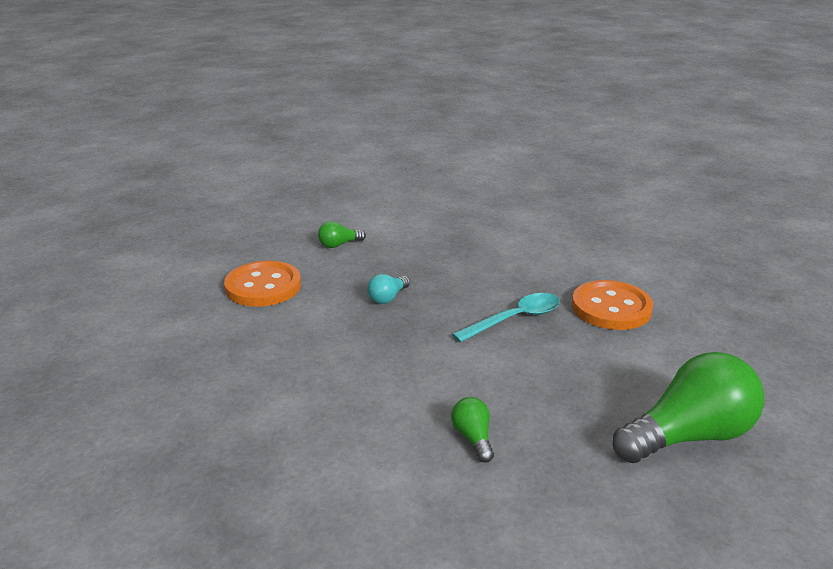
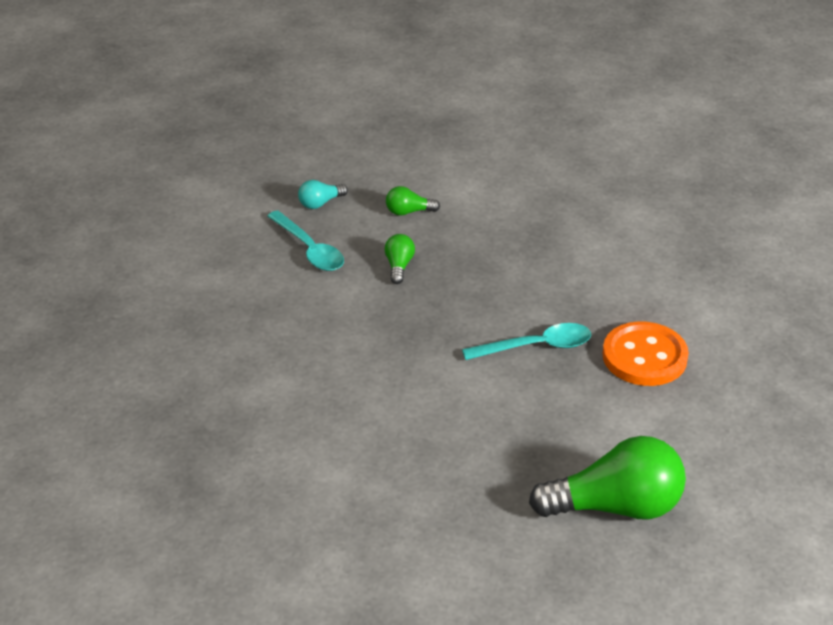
camera: 20 degrees right, 10 degrees up
(263, 286) = (310, 250): orange button -> turquoise spoon
(388, 298) = (424, 292): turquoise light bulb -> turquoise light bulb (320, 203)
(473, 438) = (422, 458): green light bulb -> green light bulb (399, 266)

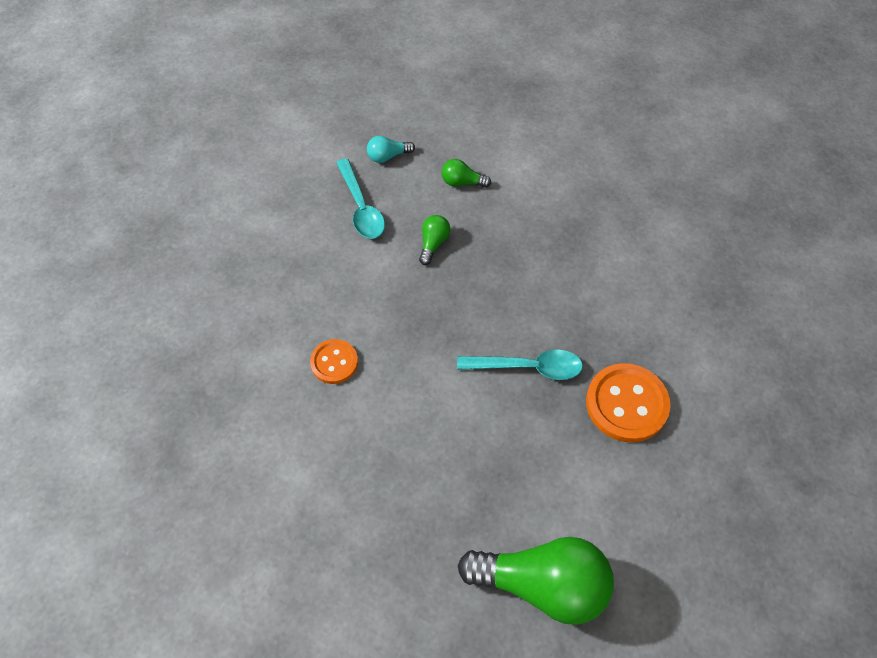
camera: 15 degrees right, 20 degrees up
(335, 379) = (334, 362): none -> orange button

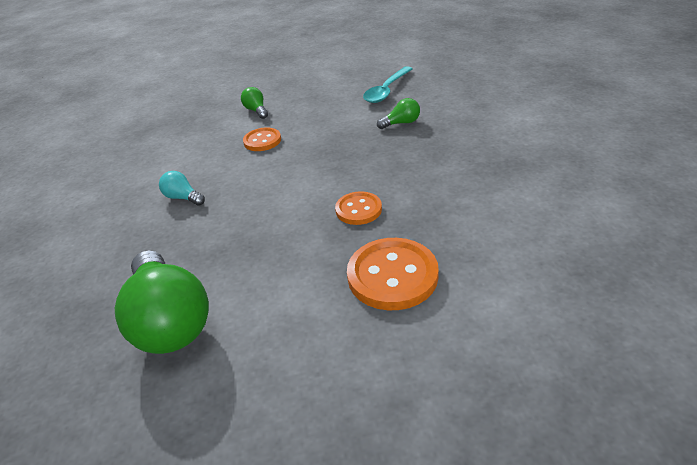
camera: 55 degrees right, 20 degrees down
(388, 156) = (438, 78): turquoise light bulb -> turquoise light bulb (183, 198)
(462, 182) = (467, 106): green light bulb -> green light bulb (256, 111)
(528, 367) = (358, 210): turquoise spoon -> orange button

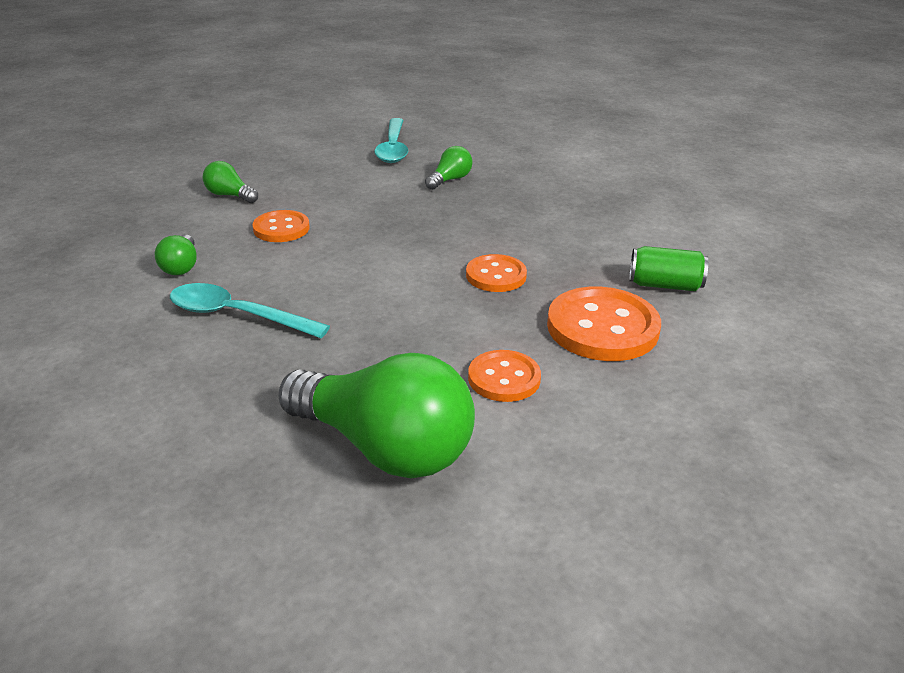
camera: 35 degrees left, 5 degrees down
(183, 198) = (236, 315): turquoise light bulb -> turquoise spoon
(187, 156) = (181, 266): none -> green light bulb
(285, 295) = (504, 378): none -> orange button
(478, 252) = (664, 285): none -> green can

